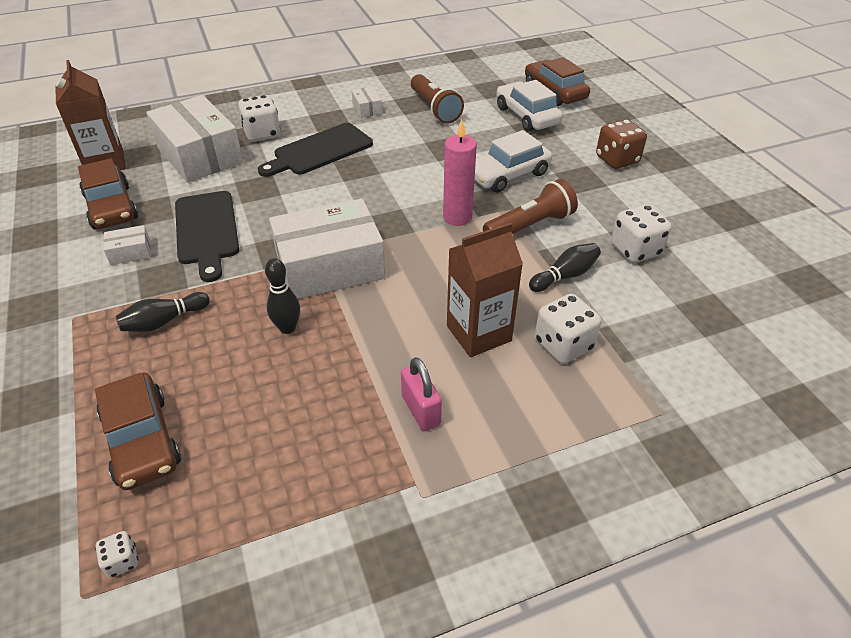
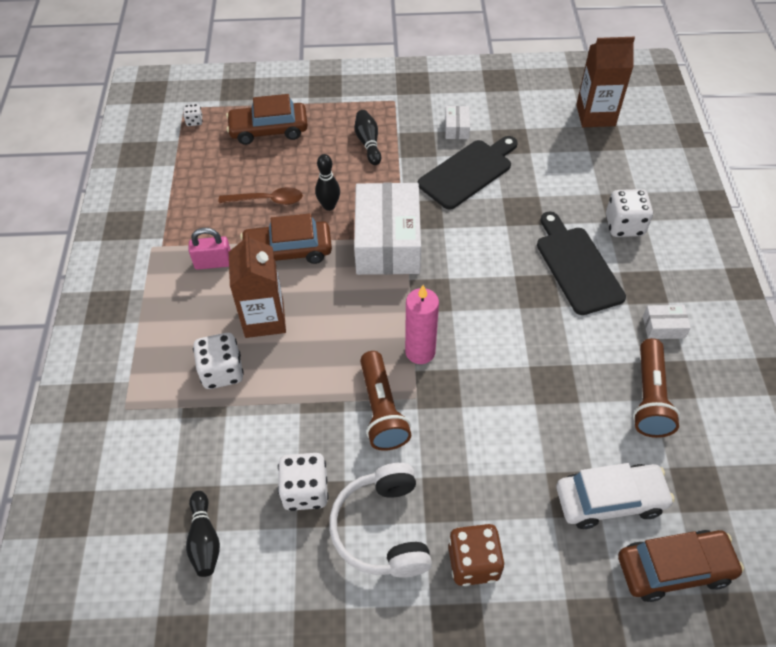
camera: 110 degrees right, 10 degrees up
(111, 207) = (523, 119): brown car -> brown car (288, 251)
(200, 155) = (593, 176): white box -> none
(207, 231) = (468, 172): black cutting board -> black cutting board turned 135 degrees clockwise
(293, 391) = (268, 200): none -> brown spoon
(435, 109) = (650, 398): brown flashlight -> brown flashlight turned 75 degrees counterclockwise
(508, 175) = (479, 424): white car -> none
(565, 276) = (298, 409): black bowling pin -> black bowling pin (204, 540)
(630, 203) = (382, 529): none -> white headphones

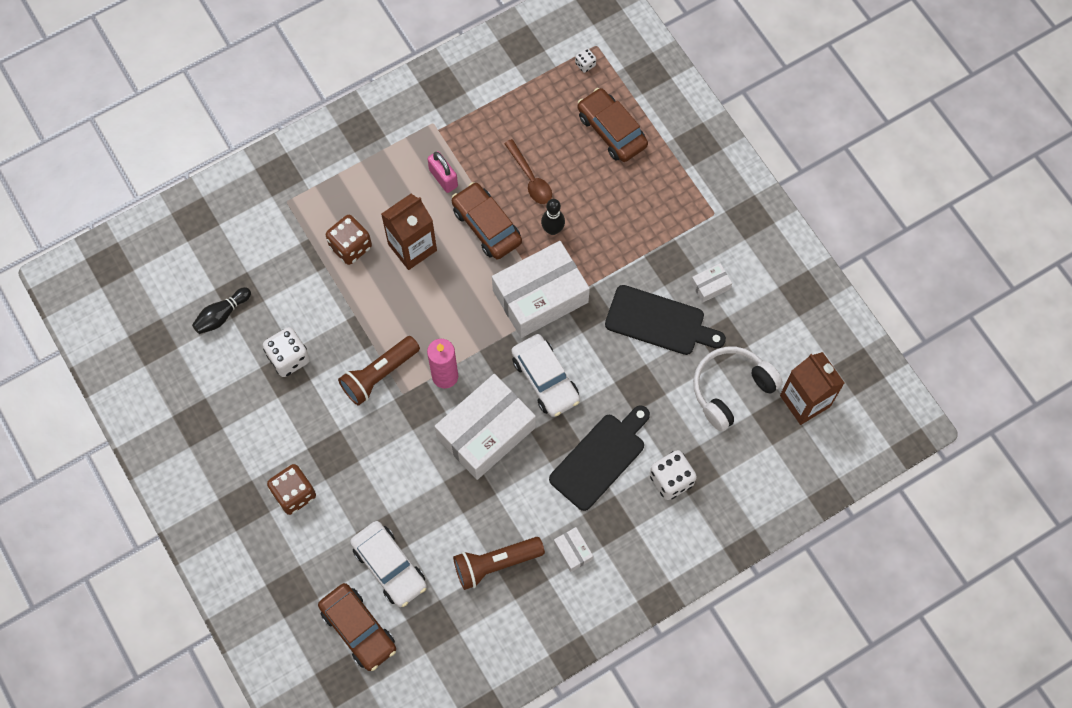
camera: 60 degrees right, 15 degrees up
(222, 372) = (350, 246): white dice -> brown dice
(368, 143) = (645, 221): black bowling pin -> none
(382, 529) = (287, 423): white headphones -> white headphones (731, 389)
(473, 273) = (545, 379): none -> white car
(501, 343) = (486, 432): none -> white box

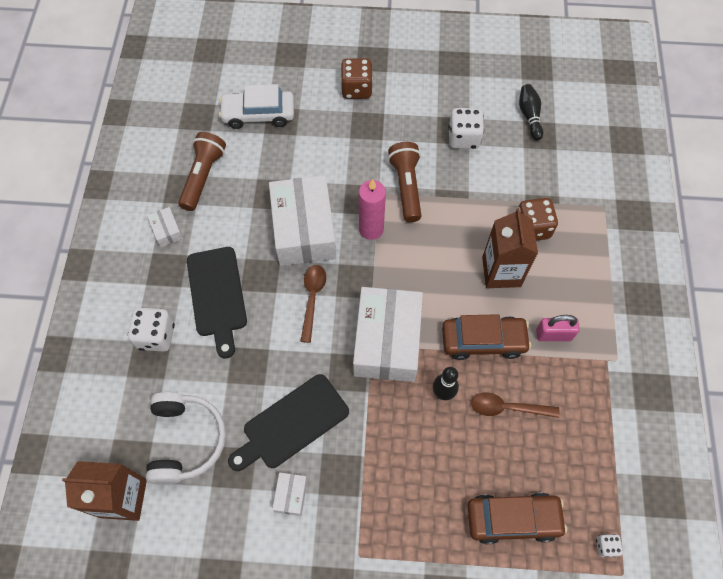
camera: 125 degrees right, 5 degrees down
(358, 629) = (233, 75): brown car -> none
(545, 379) = (312, 298): white car -> brown spoon
(573, 551) = (167, 231): white box -> white box turned 60 degrees clockwise

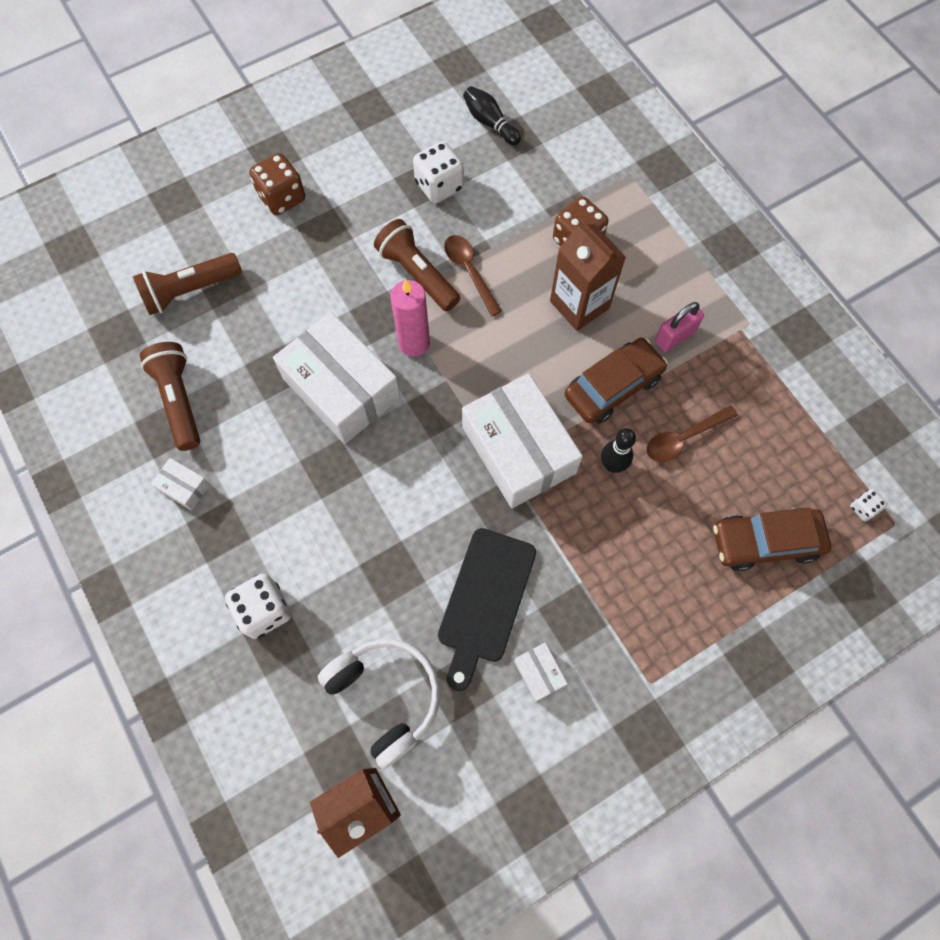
camera: 35 degrees left, 5 degrees up
(217, 295) = (300, 521): black cutting board -> none
(258, 114) = (190, 291): white car -> brown flashlight
(312, 298) = (407, 456): brown spoon -> brown spoon (469, 271)
(513, 519) = (765, 542): brown car -> brown car turned 150 degrees counterclockwise

